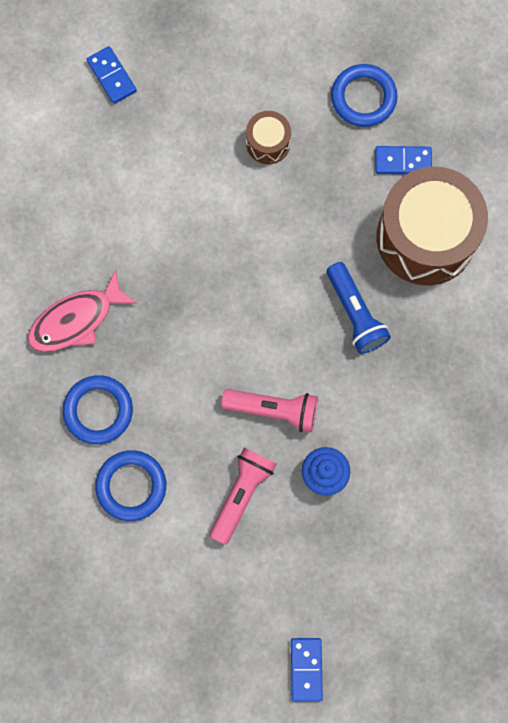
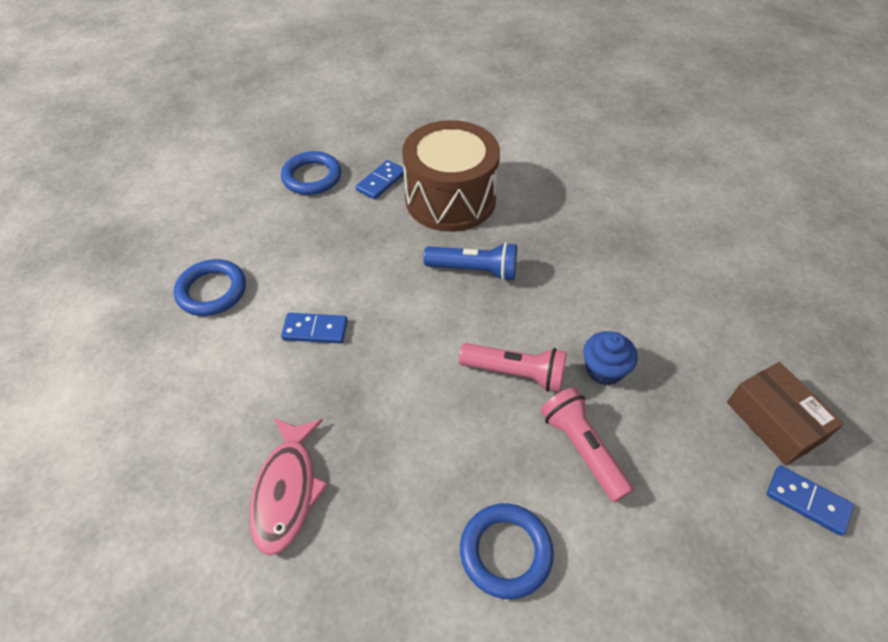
camera: 55 degrees left, 25 degrees down
(98, 410) = (398, 532): blue ring -> blue ring (212, 291)
(112, 76) = (107, 315): blue domino -> blue domino (315, 330)
(268, 143) = (283, 246): brown drum -> none
(273, 410) = (515, 373): pink flashlight -> pink flashlight turned 60 degrees clockwise
(364, 622) = (774, 421): none -> brown box

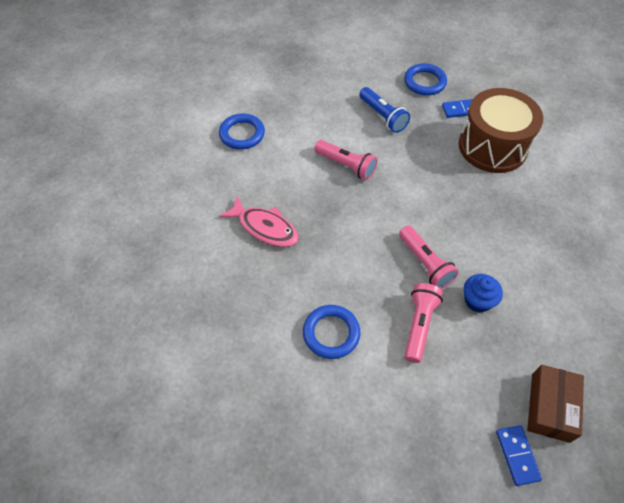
camera: 45 degrees right, 5 degrees up
(212, 291) = (316, 111): blue ring -> blue ring (242, 134)
(287, 490) = (265, 227): pink fish -> pink fish turned 105 degrees counterclockwise
(315, 330) = (346, 165): blue domino -> pink flashlight
(474, 270) = (462, 195): blue flashlight -> blue flashlight (383, 116)

